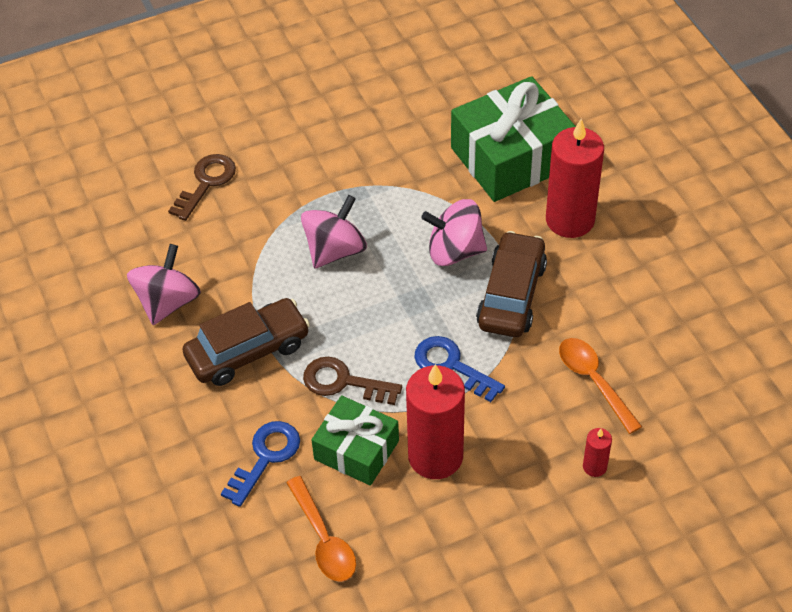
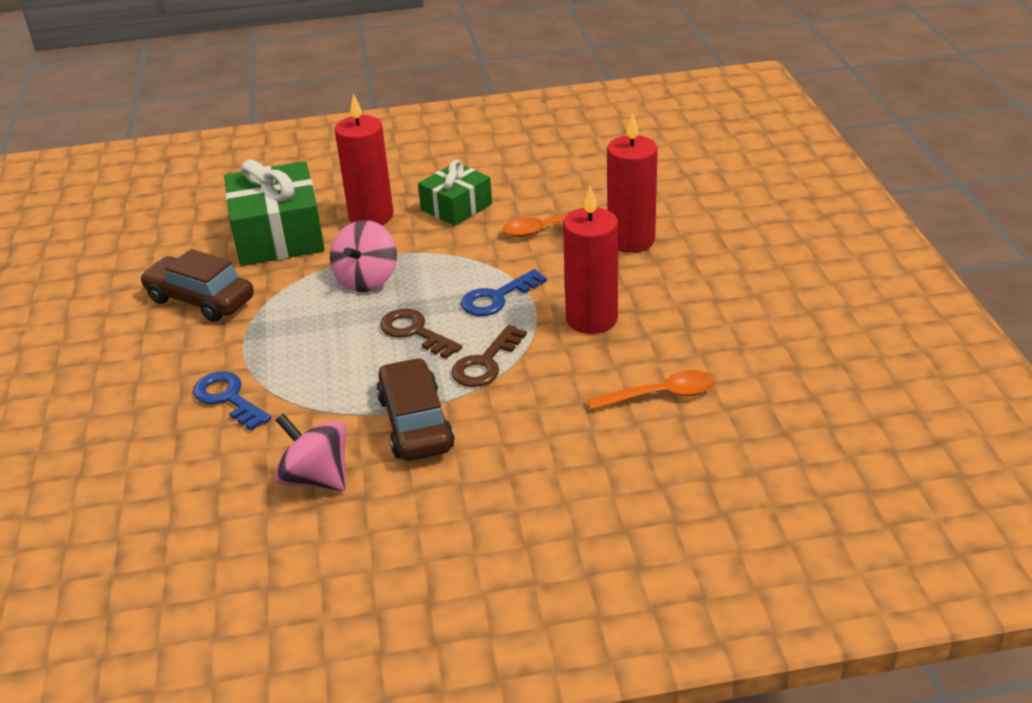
camera: 75 degrees left, 15 degrees down
(206, 183) = (163, 433): brown key -> brown key (415, 332)
(266, 457) = (554, 423): blue key -> blue key (228, 398)
(335, 250) = (320, 351): pink spinning top -> none
(356, 450) = (567, 364): green gift -> green gift (456, 207)
(511, 295) = (435, 256): brown car -> brown car (200, 300)
(594, 466) = (631, 240): red candle -> red candle, size x2.28

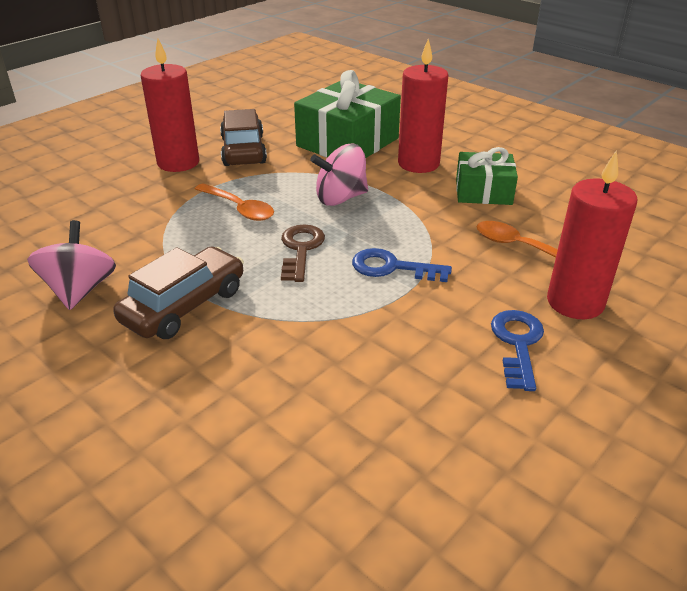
camera: 50 degrees right, 0 degrees up
(228, 398) = (146, 210): blue key -> blue key (517, 343)
(485, 363) = (297, 304): brown key -> none
(591, 319) = (426, 336): red candle -> red candle (178, 163)
(660, 395) = (360, 444): orange spoon -> orange spoon (239, 208)

